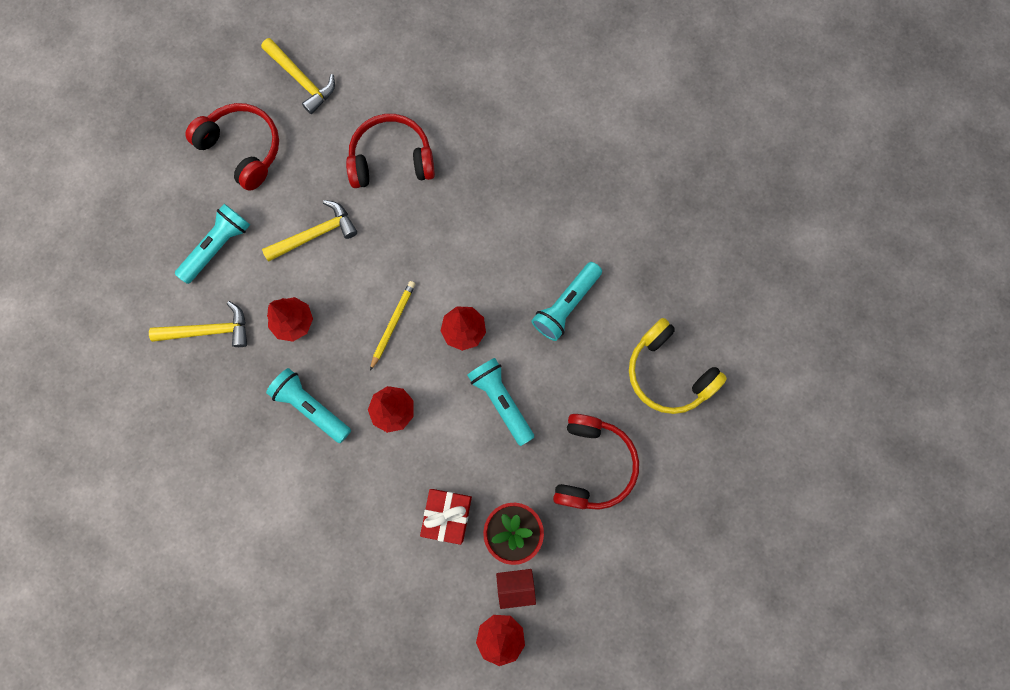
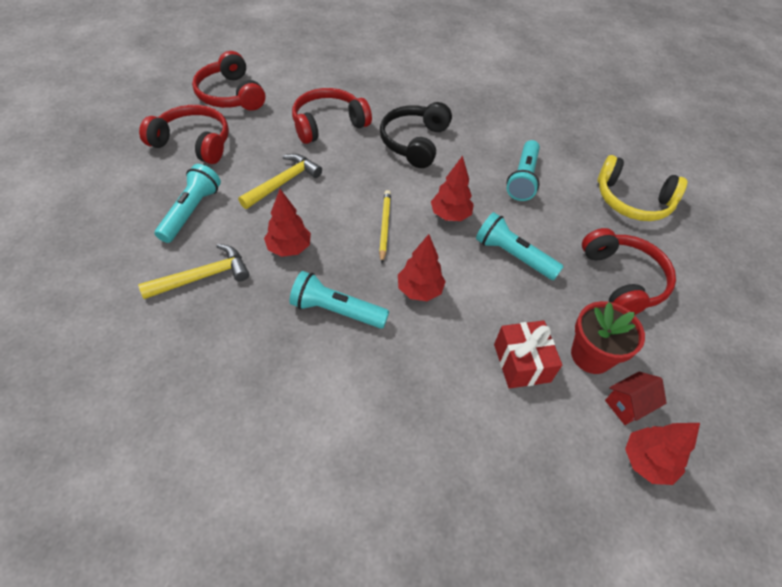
camera: 25 degrees left, 25 degrees down
(302, 80) = (231, 95): yellow hammer -> red headphones
(474, 216) = (415, 142): none -> black headphones

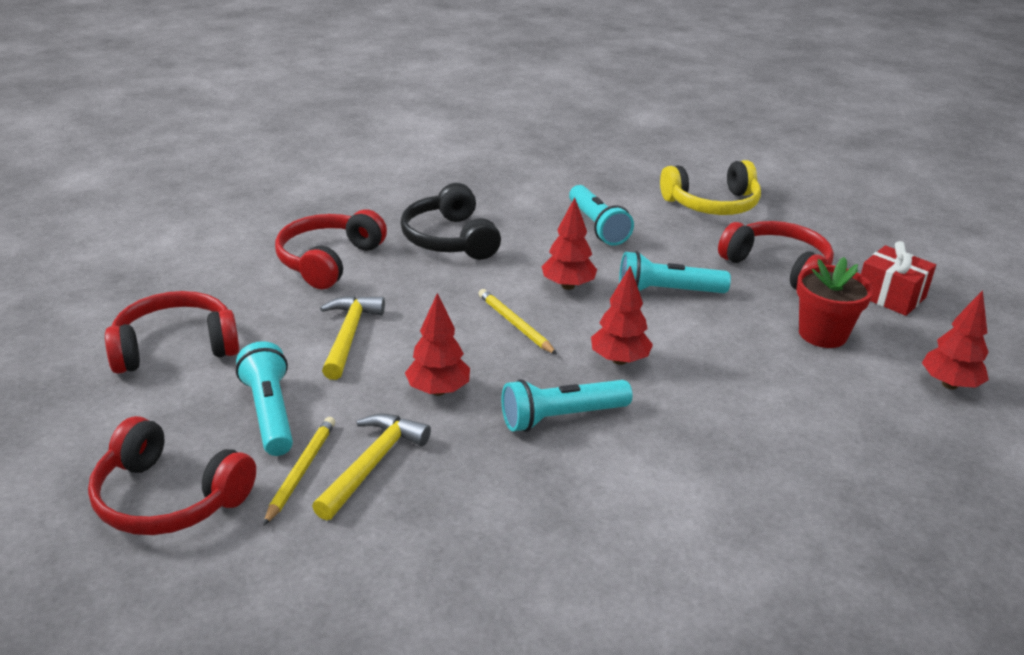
camera: 35 degrees left, 20 degrees down
(166, 258) = (301, 471): none -> yellow pencil
(231, 95) = (160, 280): red headphones -> red headphones (169, 497)
(522, 363) = (777, 369): red gift -> red gift (890, 296)
(627, 405) = (890, 354): red house -> none

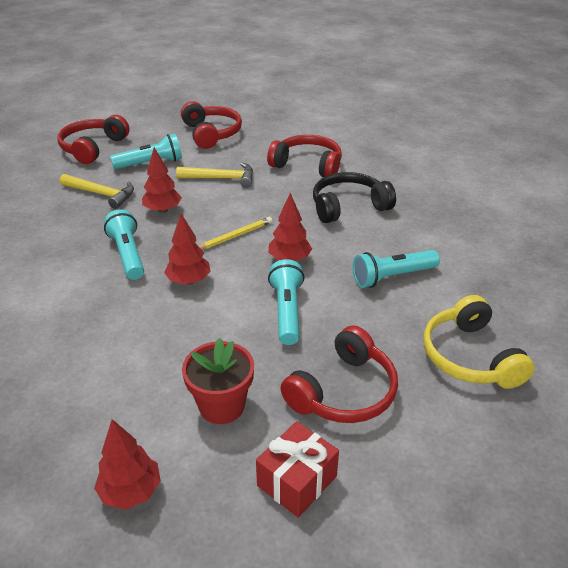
camera: 90 degrees right, 5 degrees up
(301, 471) = (102, 176): yellow pencil -> none

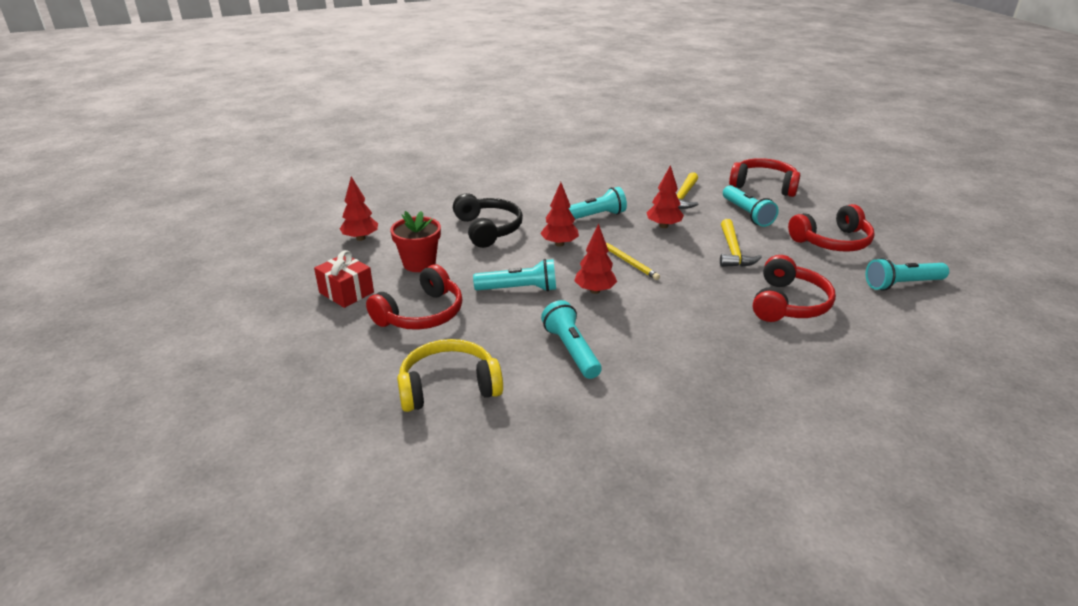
camera: 90 degrees right, 5 degrees down
(279, 120) = (902, 284): none -> turquoise flashlight
(343, 391) = (421, 314): red headphones -> red headphones turned 90 degrees counterclockwise
(348, 207) = (701, 329): black headphones -> black headphones (487, 229)

